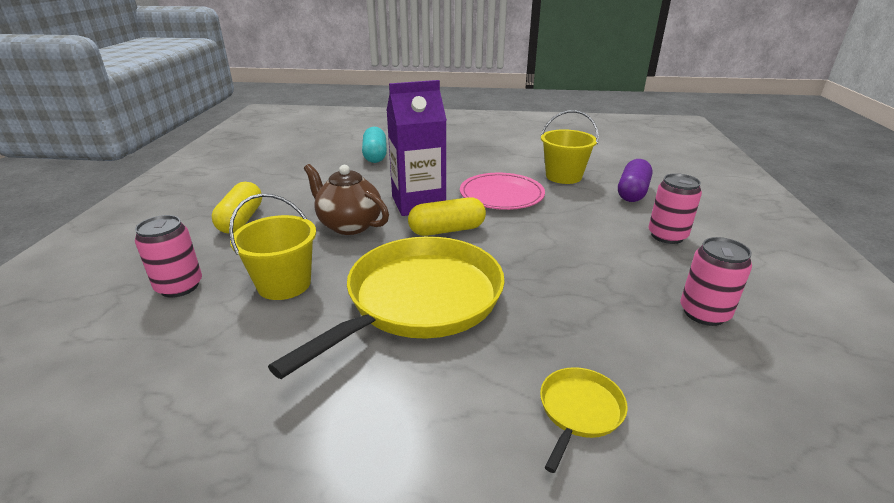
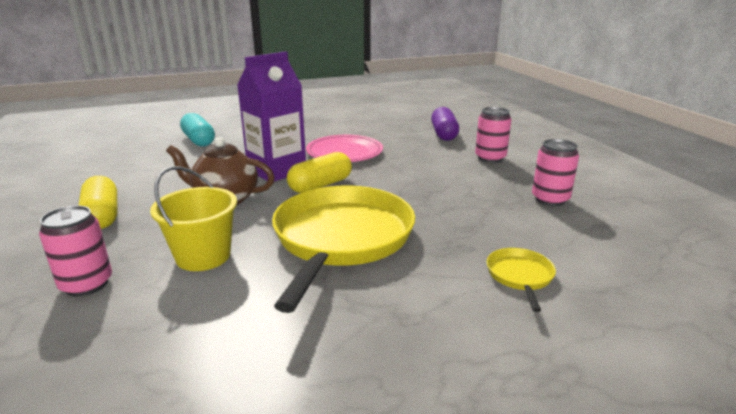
camera: 25 degrees left, 5 degrees down
(563, 176) = (383, 131): yellow bucket -> none

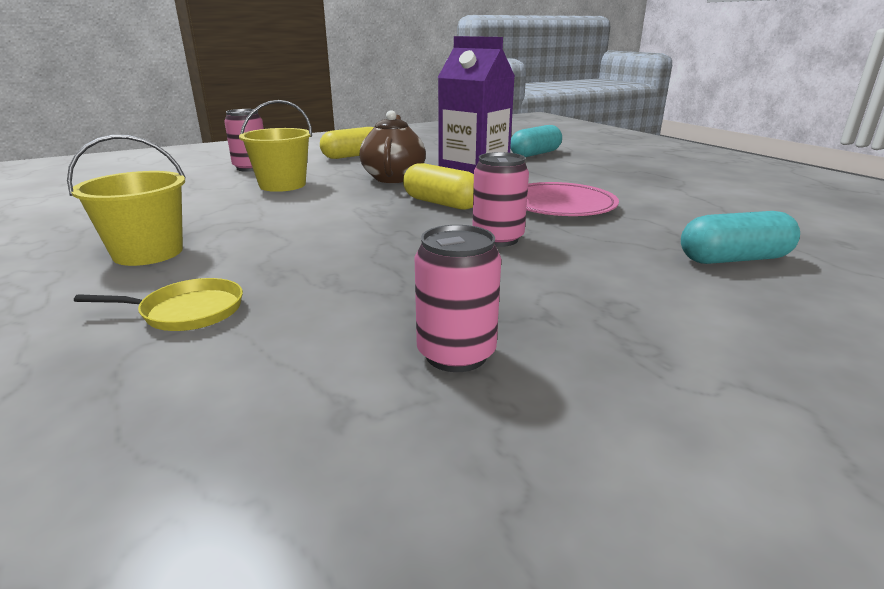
camera: 80 degrees right, 0 degrees up
(341, 238) = (308, 221): yellow pan -> none
(403, 315) = (148, 253): none -> yellow bucket
(444, 134) = (734, 259): purple capsule -> turquoise capsule
(490, 158) = (642, 300): pink can -> pink can (497, 239)

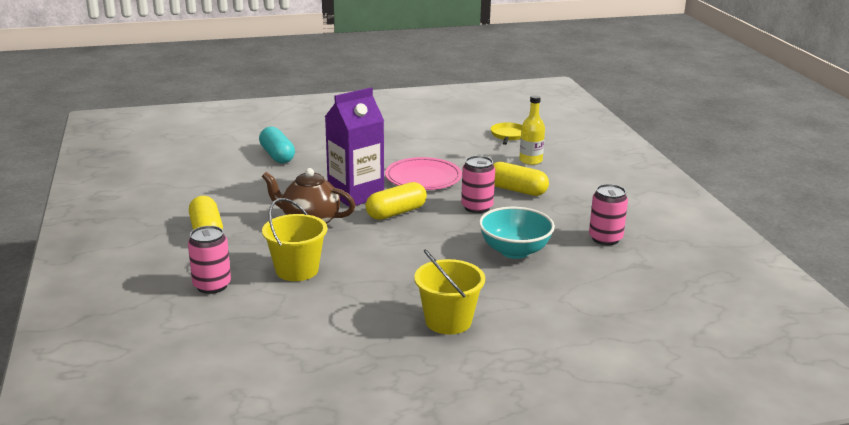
camera: 75 degrees left, 0 degrees up
(188, 311) = (547, 300): yellow pan -> yellow pan (508, 135)
(362, 274) = (514, 251): none -> turquoise bowl
(592, 258) = (516, 190): none -> yellow capsule
(734, 259) = (530, 161): turquoise capsule -> yellow bottle

